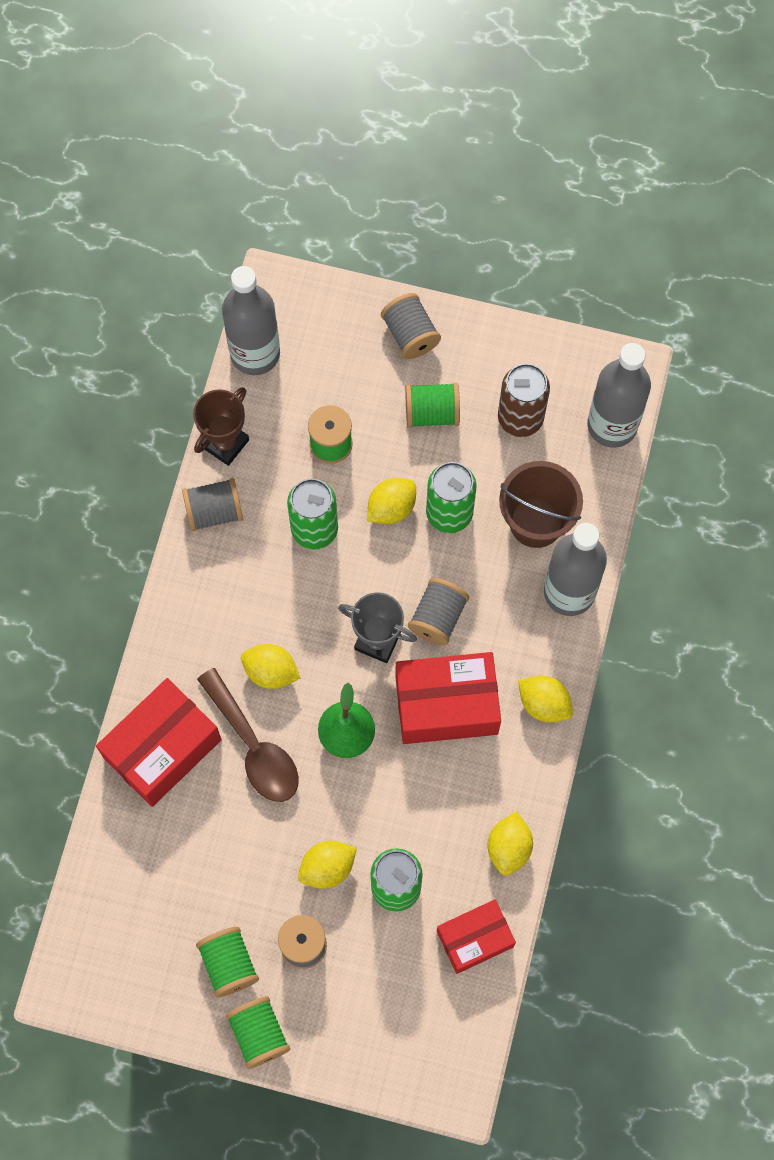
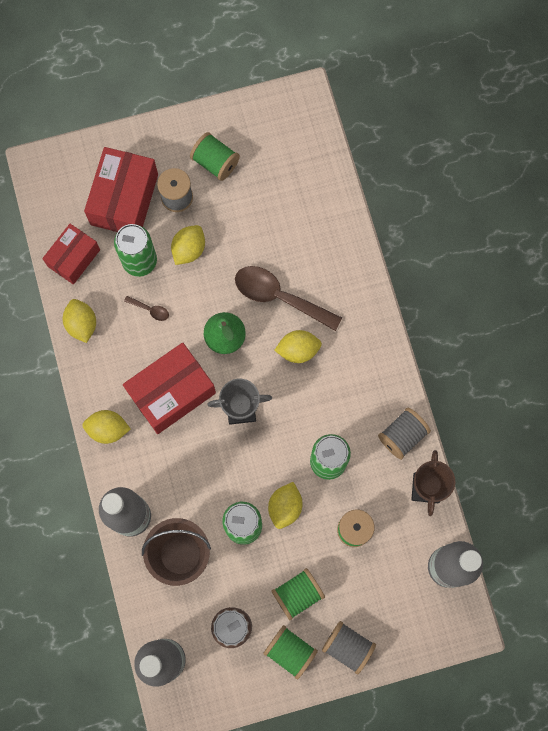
camera: 150 degrees right, 5 degrees up
(162, 749) = (336, 264): red box -> red box (124, 199)
(259, 1034) = (174, 134): green spool -> green spool (290, 651)
(416, 818) = (150, 310): none -> brown spoon
(438, 617) = (210, 448): grey spool -> none

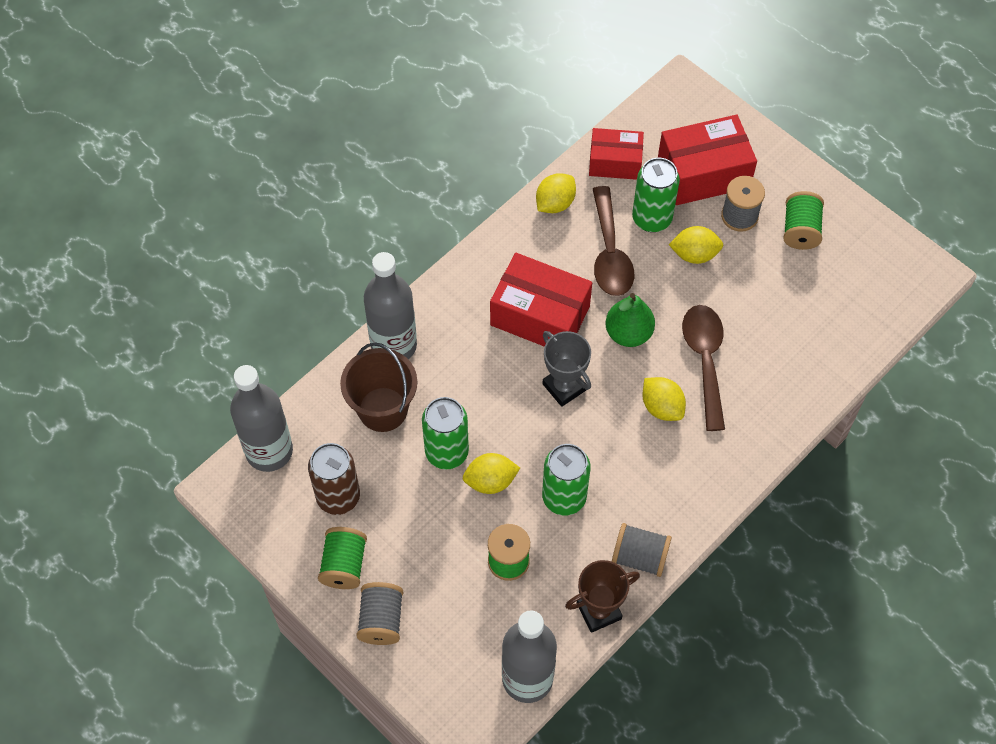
camera: 60 degrees right, 15 degrees down
(108, 429) = (467, 280): yellow lemon -> none
(150, 310) = (610, 253): brown spoon -> brown spoon, size x2.37
(297, 594) = (407, 541): green spool -> none

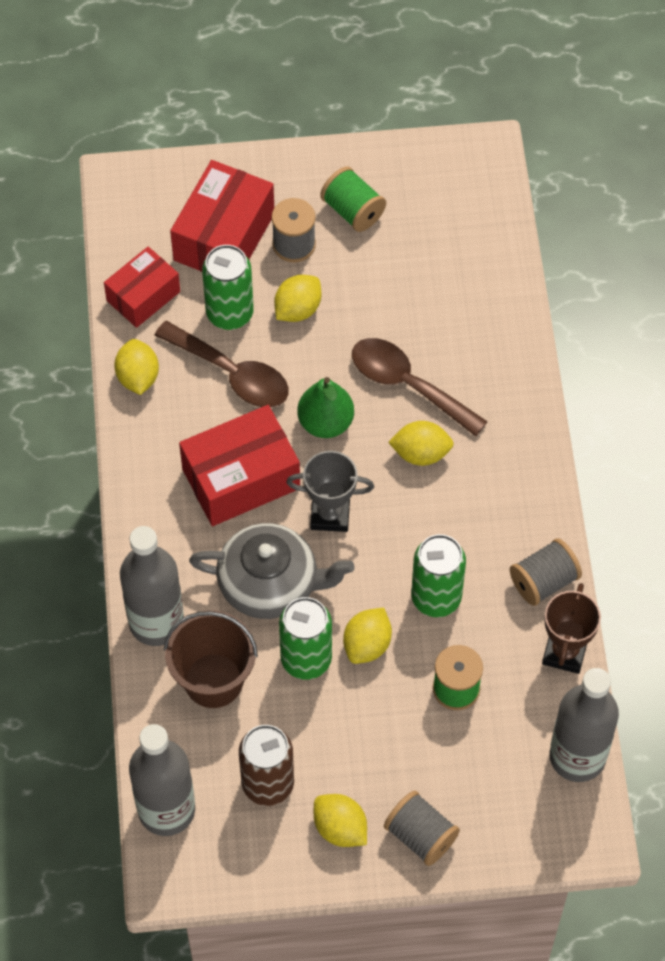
camera: 50 degrees left, 0 degrees up
(344, 565) = (340, 828): green spool -> yellow lemon
(481, 390) = (270, 583): none -> grey teapot

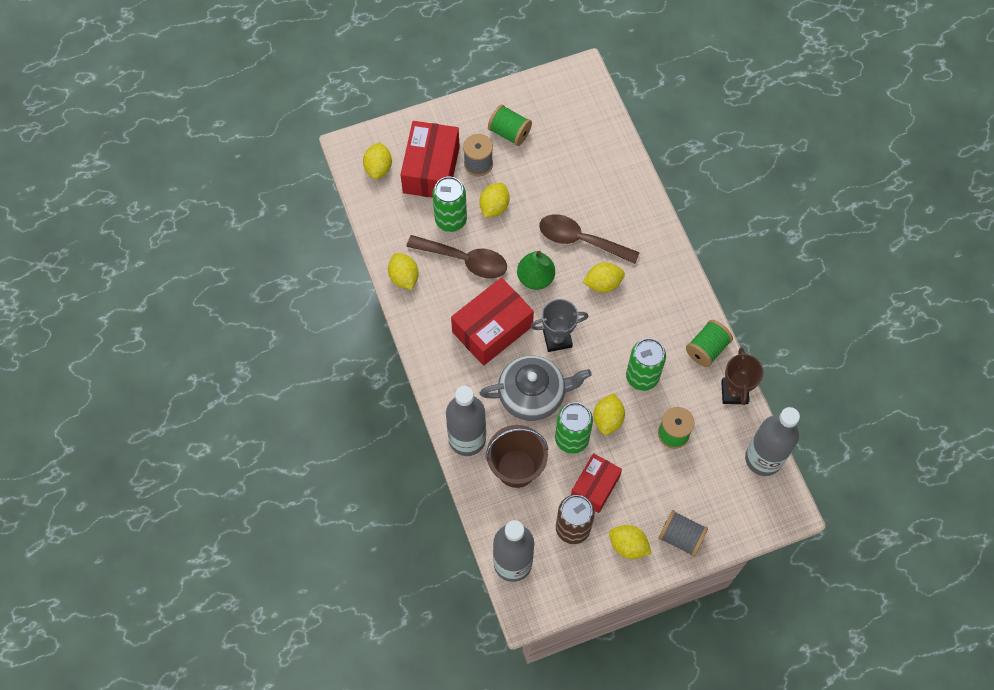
camera: 15 degrees left, 5 degrees up
(143, 296) = (390, 222): red box -> red box (595, 486)
(150, 217) = (378, 168): none -> yellow lemon
(543, 581) = (707, 349): grey spool -> green spool

